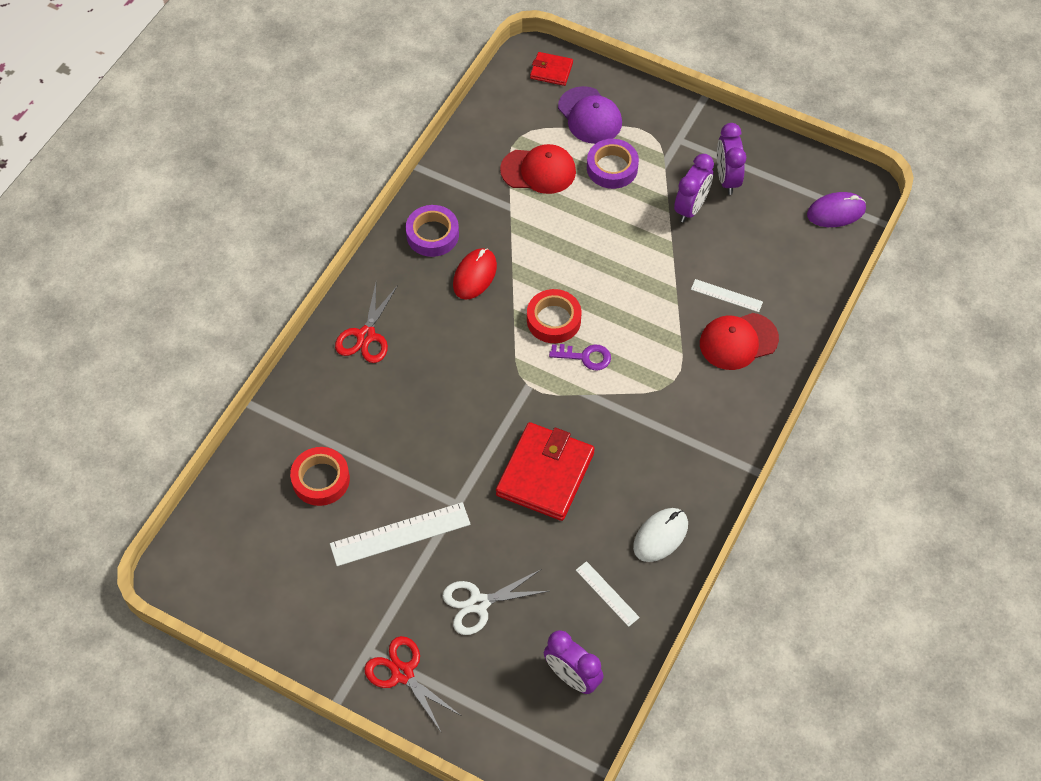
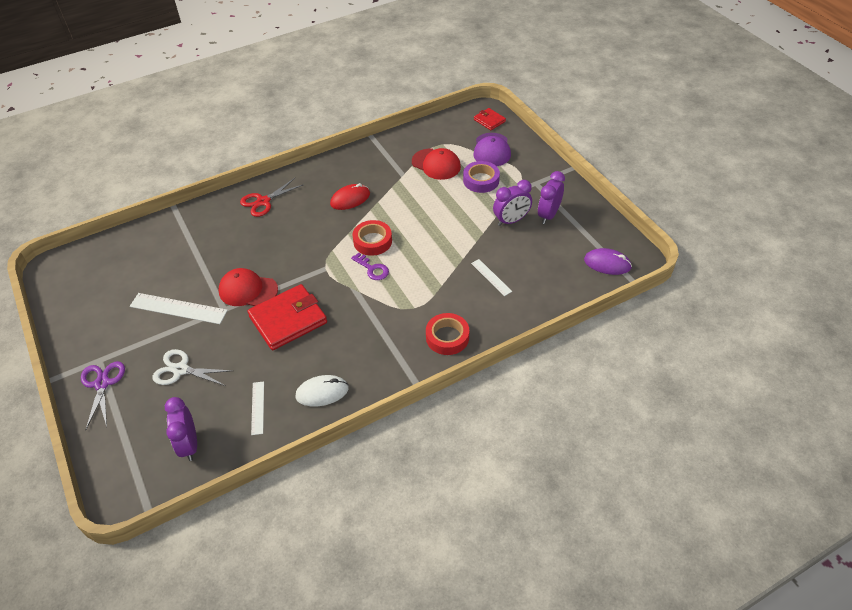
camera: 35 degrees right, 10 degrees down
(321, 479) = (168, 259): red tape -> red tape (447, 337)
(402, 673) = (102, 383): red scissors -> purple scissors
(432, 235) = (347, 170): purple tape -> none
(738, 341) = (475, 306): red cap -> red cap (248, 290)

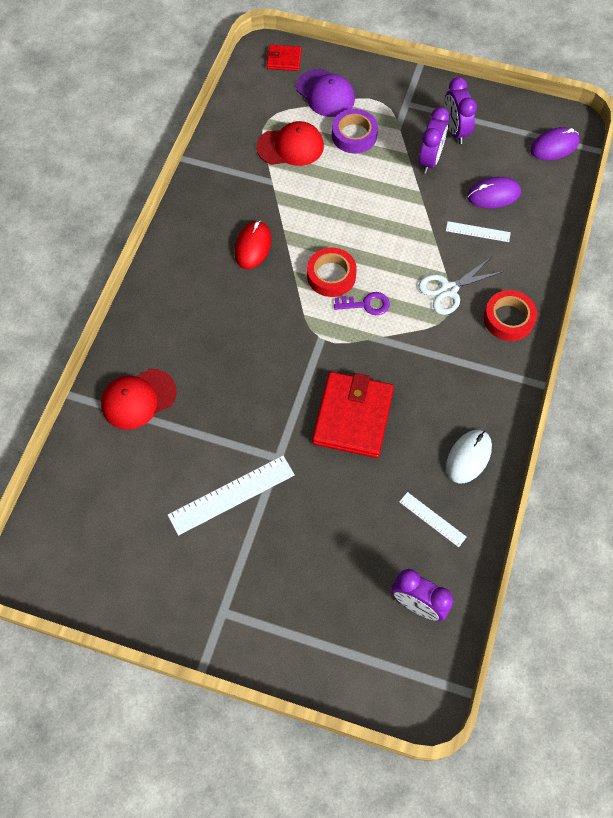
camera: 45 degrees left, 15 degrees up
(102, 383) = (259, 629): purple scissors -> none
(180, 370) = (317, 549): white scissors -> white scissors (448, 290)
(248, 290) = (276, 420): red cap -> red cap (138, 399)
(263, 201) = (165, 315): red scissors -> none
(528, 264) = (493, 195): none -> purple mouse

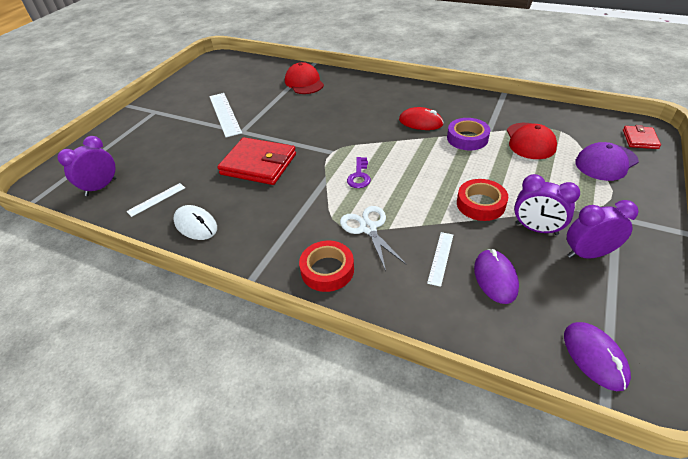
camera: 100 degrees right, 20 degrees down
(331, 276) = (390, 158): red tape -> red tape (480, 204)
(354, 135) = (556, 178): purple tape -> purple tape (467, 138)

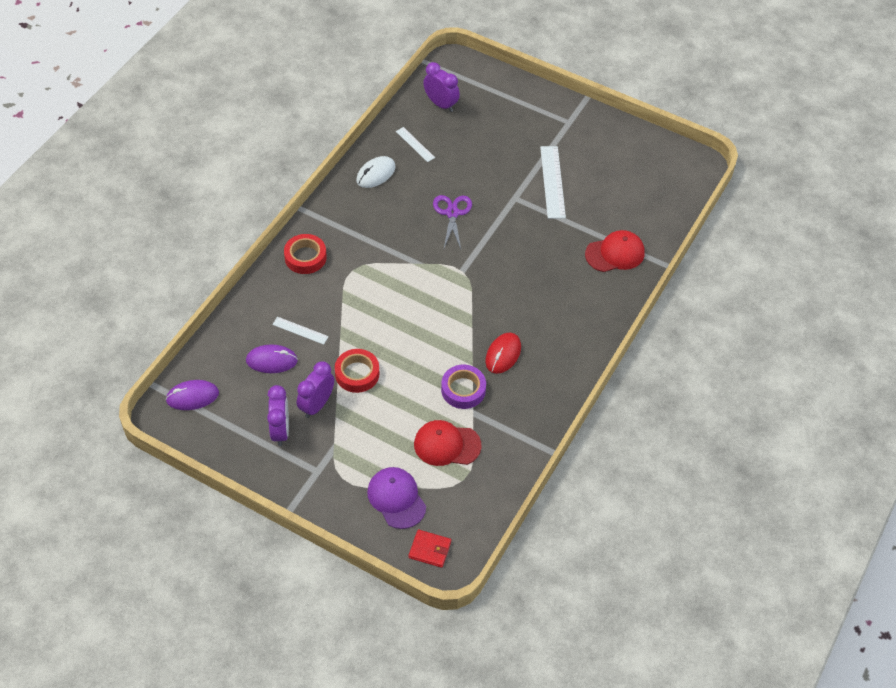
camera: 90 degrees right, 10 degrees up
(225, 114) = (552, 182): white ruler -> white ruler turned 75 degrees counterclockwise
(258, 164) = (452, 213): red wallet -> purple scissors
(359, 176) = (417, 289): purple key -> none
(368, 228) = (345, 288): white scissors -> none

